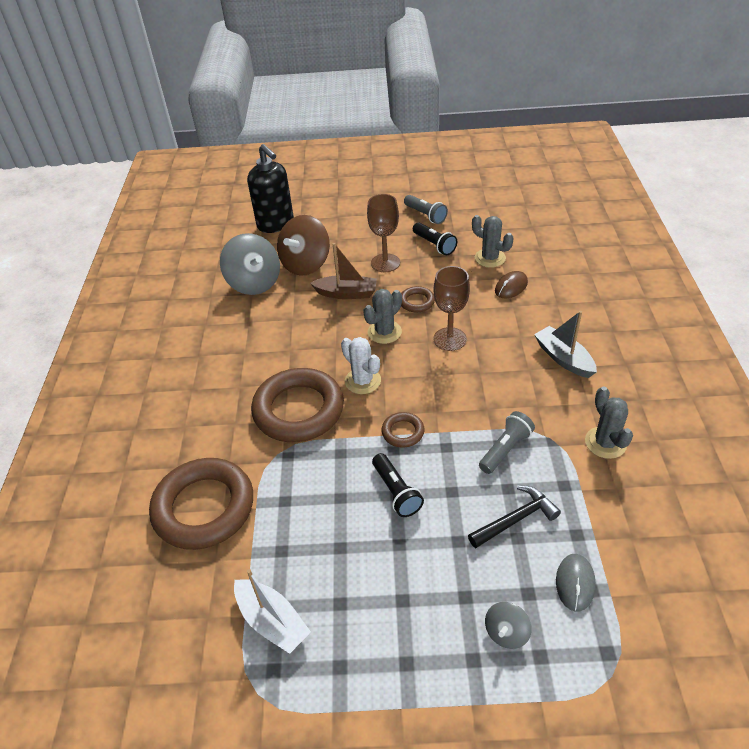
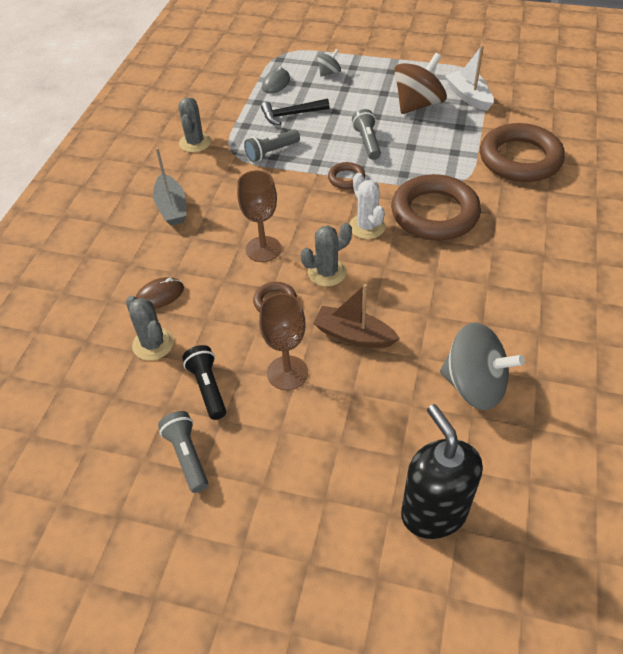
camera: 165 degrees left, 5 degrees up
(254, 283) = (474, 385): grey spinning top -> grey spinning top turned 135 degrees clockwise
(306, 264) = (397, 401): brown spinning top -> brown spinning top (418, 104)
(396, 492) = (367, 142): black flashlight -> grey flashlight

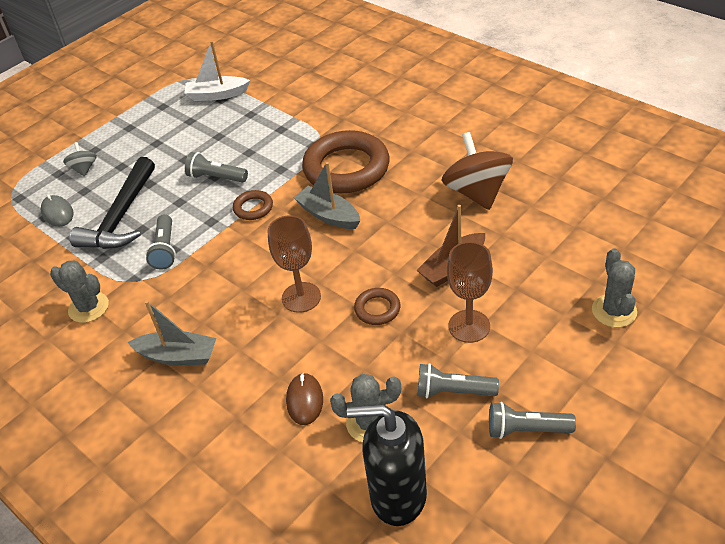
camera: 60 degrees left, 5 degrees down
(208, 387) = (453, 391): black flashlight -> grey flashlight
(291, 115) = (121, 217): black hammer -> black hammer, size x1.59
(327, 272) = (366, 261): grey cactus -> grey cactus (614, 311)
(367, 227) = (328, 215): white cactus -> grey boat
(418, 104) = (196, 128): brown spinning top -> brown spinning top (476, 192)
(433, 512) = (654, 279): black soap dispenser -> black soap dispenser (397, 496)
(474, 385) = (547, 214): grey spinning top -> none
(520, 159) = (323, 97): brown ring -> none

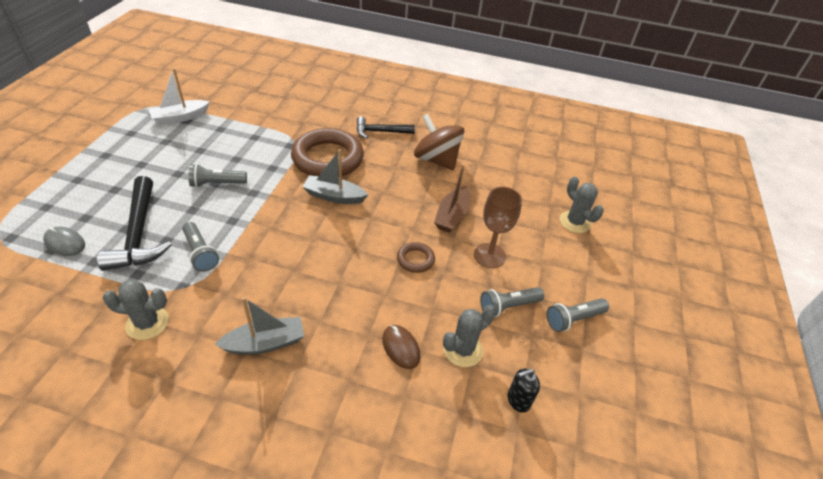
camera: 35 degrees left, 0 degrees up
(84, 169) = (74, 198): grey spinning top -> none
(253, 208) = (265, 202): brown ring -> none
(301, 297) = (349, 265): brown goblet -> none
(397, 496) = (518, 400): black soap dispenser -> black soap dispenser, size x0.47
(427, 144) = (380, 132): none -> black hammer

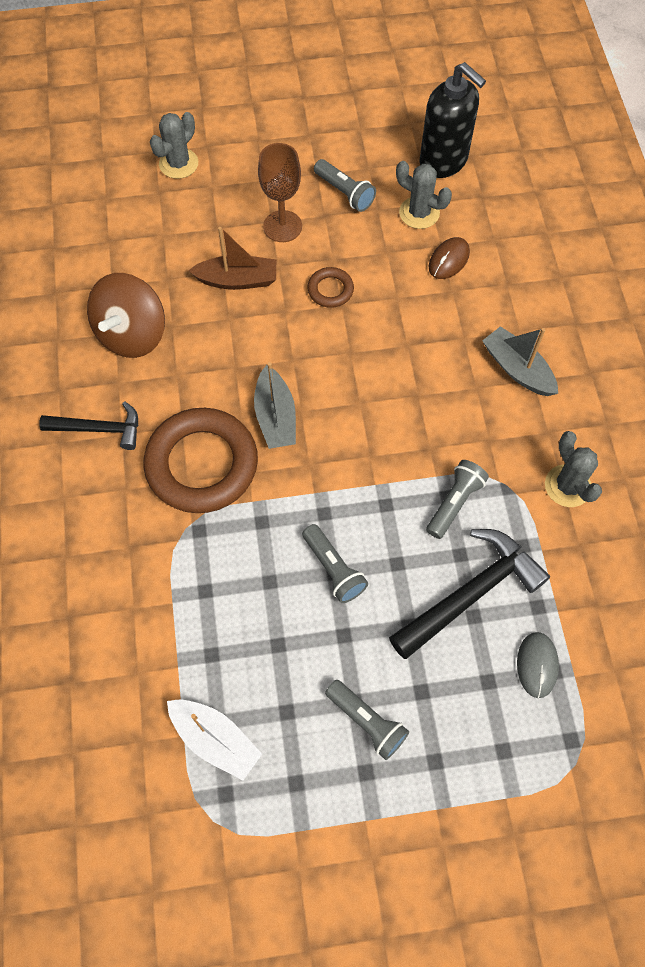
camera: 110 degrees left, 20 degrees up
(380, 132) = (99, 429): black hammer -> black hammer turned 60 degrees counterclockwise
(518, 400) = (443, 161): black soap dispenser -> black soap dispenser, size x2.11
(573, 319) = (328, 140): grey flashlight -> grey flashlight (367, 722)

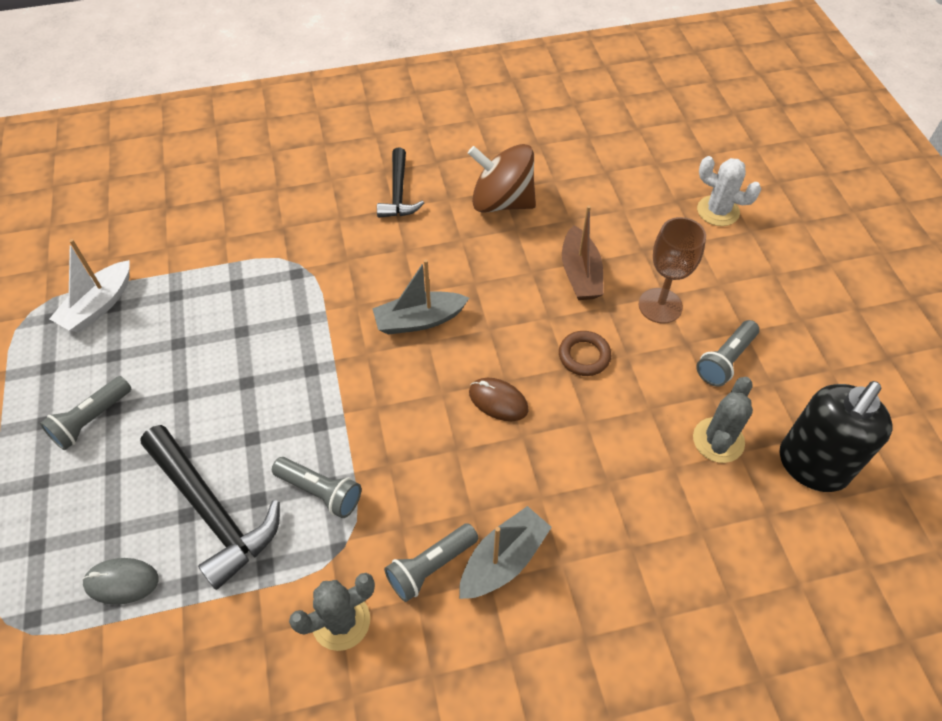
camera: 85 degrees right, 10 degrees down
(178, 163) = (718, 211): grey cactus -> white cactus
(202, 464) = (364, 268): brown ring -> none
(334, 569) = (249, 382): grey flashlight -> grey flashlight (430, 567)
(448, 260) = (653, 476): brown mouse -> brown mouse (498, 401)

